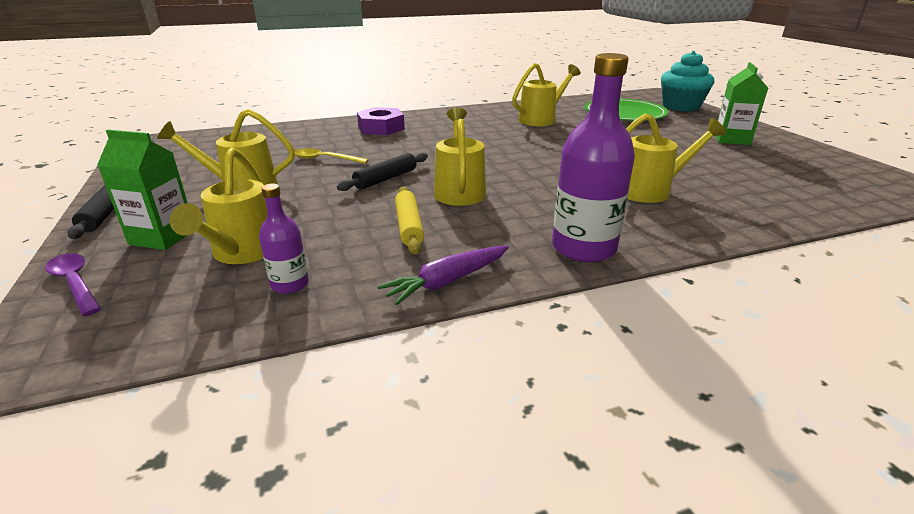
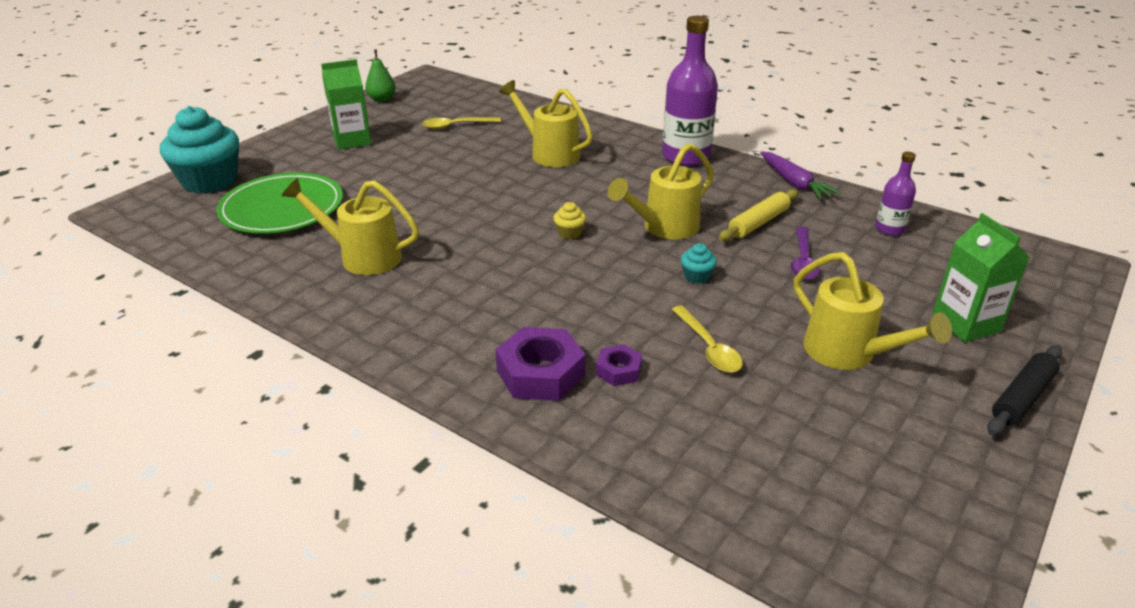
camera: 125 degrees left, 5 degrees up
(75, 283) = (1049, 311): purple spoon -> purple spoon (803, 260)
(242, 253) = (905, 269): yellow watering can -> none
(352, 139) = (618, 370): none -> purple nut
(386, 179) = (697, 276): black rolling pin -> turquoise cupcake
(447, 282) = (794, 183): purple carrot -> purple carrot turned 45 degrees clockwise
(497, 163) = (569, 233): none -> yellow cupcake
(749, 173) = (456, 126): none -> yellow spoon
(840, 161) = (382, 99): none -> green pear

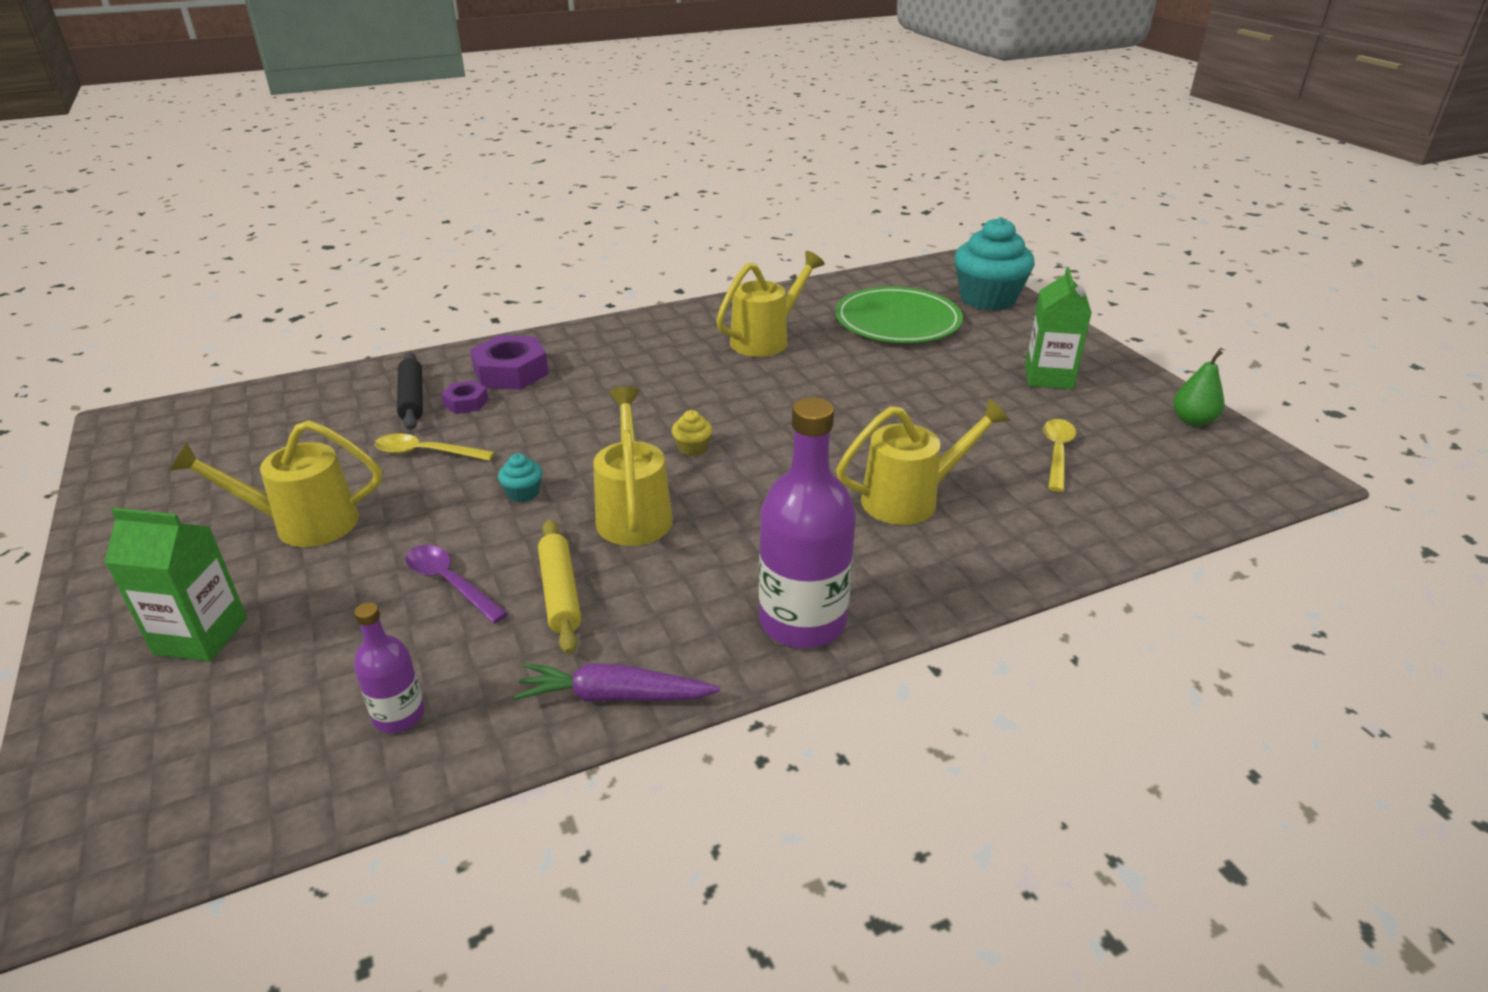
camera: 120 degrees right, 0 degrees up
(1022, 397) = (102, 593): black rolling pin -> black rolling pin (412, 399)

